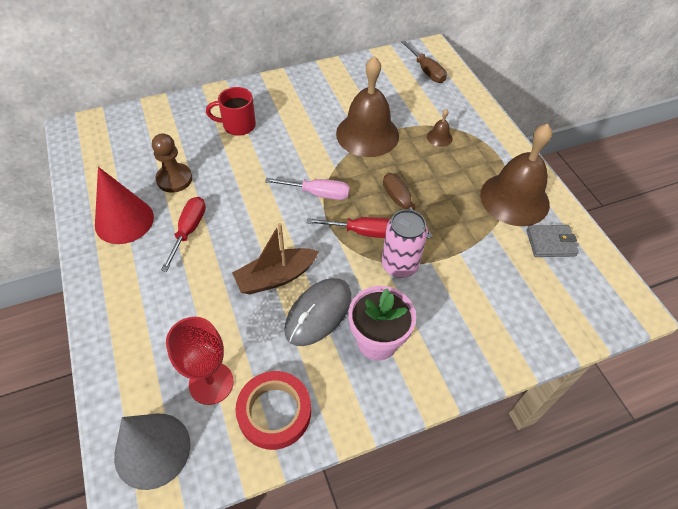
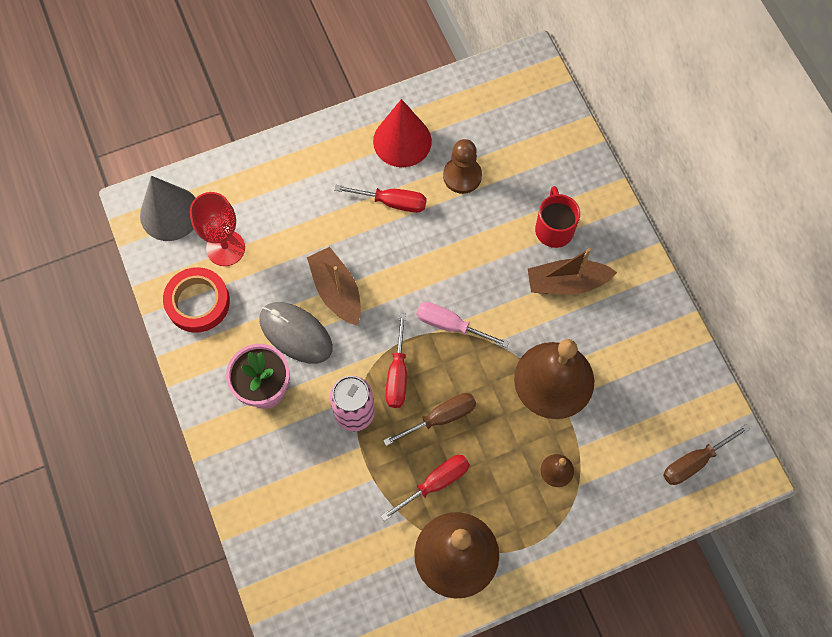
camera: 90 degrees right, 15 degrees up
(286, 122) = (566, 283): none -> brown boat
(318, 193) = (450, 325): pink screwdriver -> pink screwdriver turned 105 degrees clockwise
(458, 210) = (435, 483): none -> red screwdriver
(550, 243) = (390, 587): grey wallet -> none

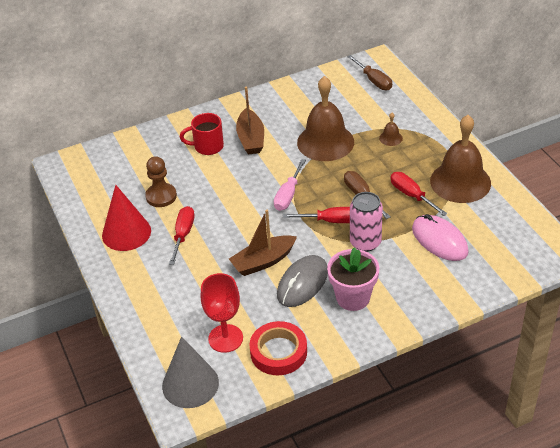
camera: 90 degrees left, 25 degrees down
(347, 507) = (439, 240): none -> pink mouse

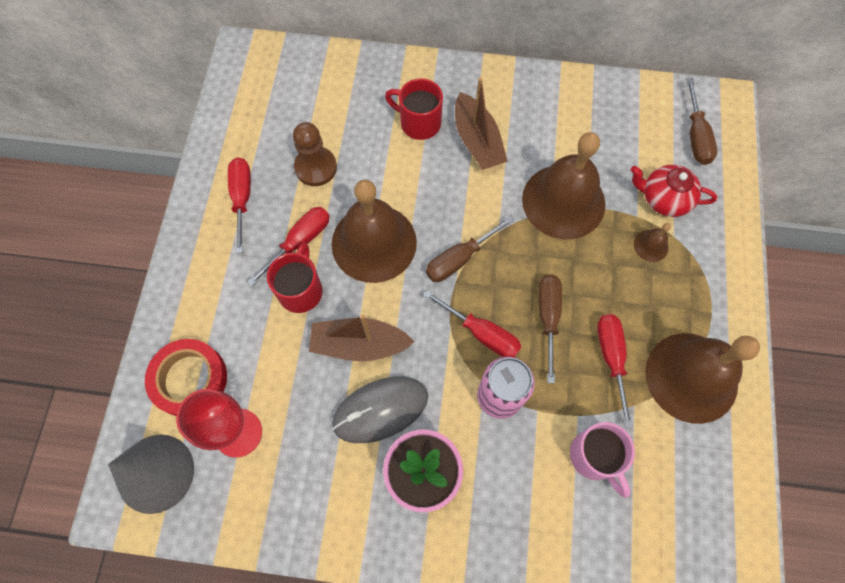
camera: 30 degrees right, 25 degrees up
(126, 233) = (242, 199): red cone -> red screwdriver
(204, 256) = (301, 290): none -> red mug
(230, 213) = (374, 243): none -> brown bell
(251, 139) = (477, 141): brown boat -> brown boat turned 45 degrees counterclockwise
(278, 352) = (280, 497): red tape -> red tape (189, 379)
(288, 195) = (460, 258): pink screwdriver -> brown screwdriver
(380, 115) = (664, 199): none -> red teapot
(439, 240) = (594, 457): pink mouse -> pink mug

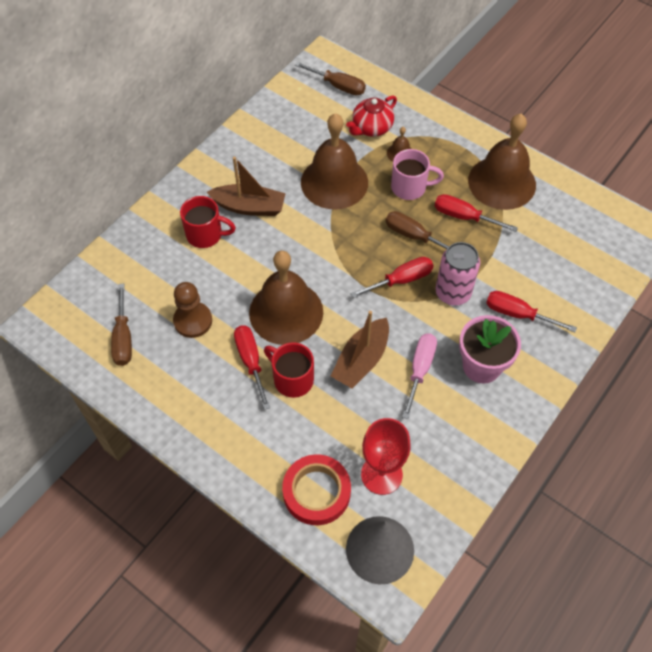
camera: 60 degrees left, 10 degrees down
(242, 199) = (182, 385): red screwdriver -> red screwdriver (518, 314)
(380, 410) = (420, 370): grey mouse -> pink screwdriver
(419, 123) = (205, 234): red mug -> red mug turned 135 degrees counterclockwise
(460, 258) = (336, 265): brown screwdriver -> brown screwdriver (123, 338)
(594, 457) = (524, 261): pink mug -> pink mug (410, 187)

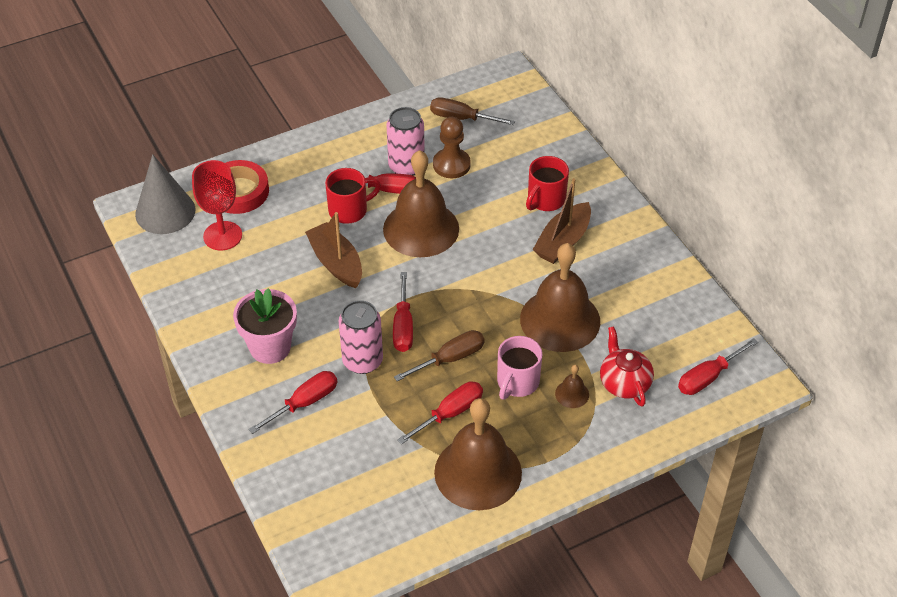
camera: 115 degrees right, 10 degrees down
(212, 357) = (406, 166): none -> pink can
(338, 86) = (708, 377): brown screwdriver -> red screwdriver
(420, 370) = (298, 300): pink screwdriver -> none

